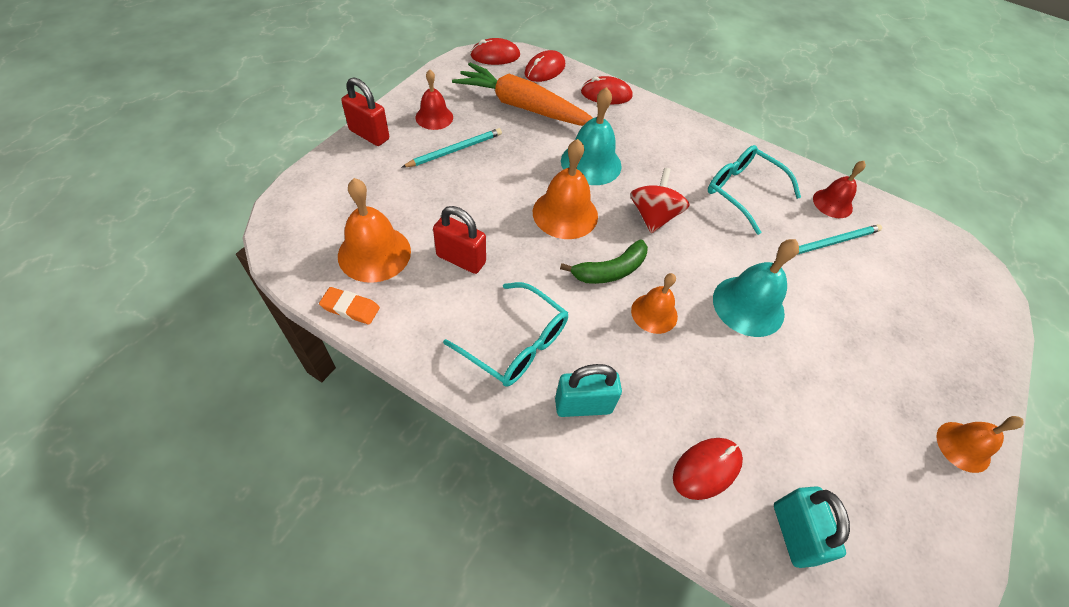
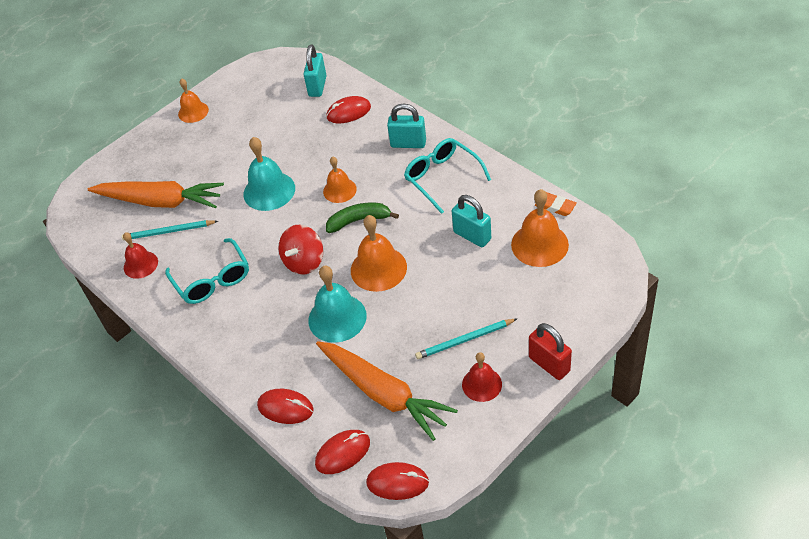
camera: 155 degrees left, 5 degrees down
(461, 259) = (472, 236): red padlock -> turquoise padlock
(876, 281) = (161, 201): none -> orange carrot

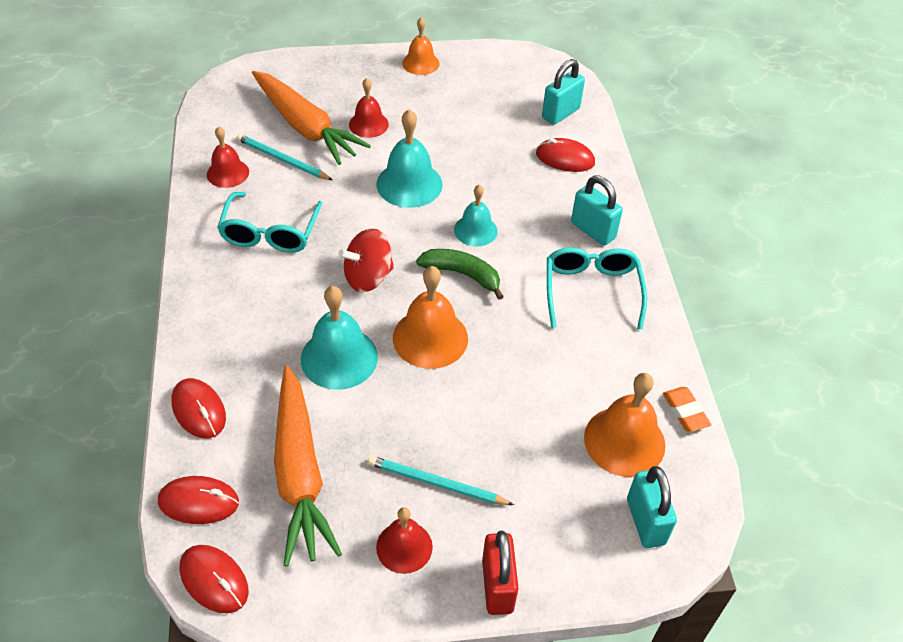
camera: 30 degrees right, 0 degrees up
(201, 172) = (368, 124): none -> red bell
(339, 190) = (475, 230): orange bell -> turquoise bell
(472, 236) = (560, 376): turquoise padlock -> turquoise padlock (645, 521)

